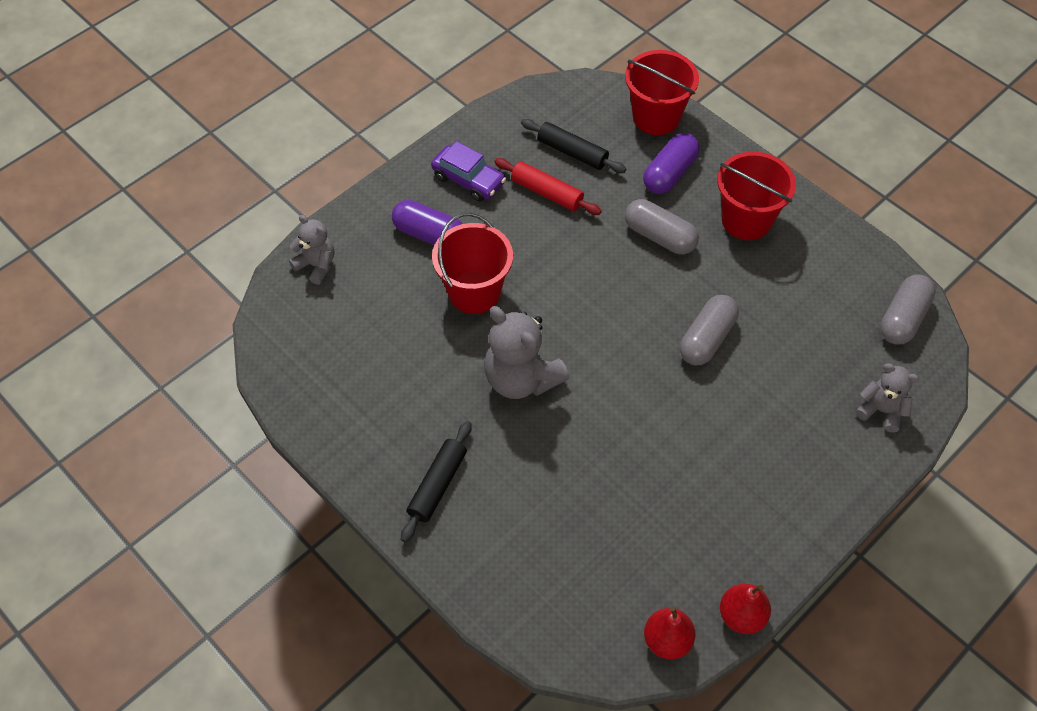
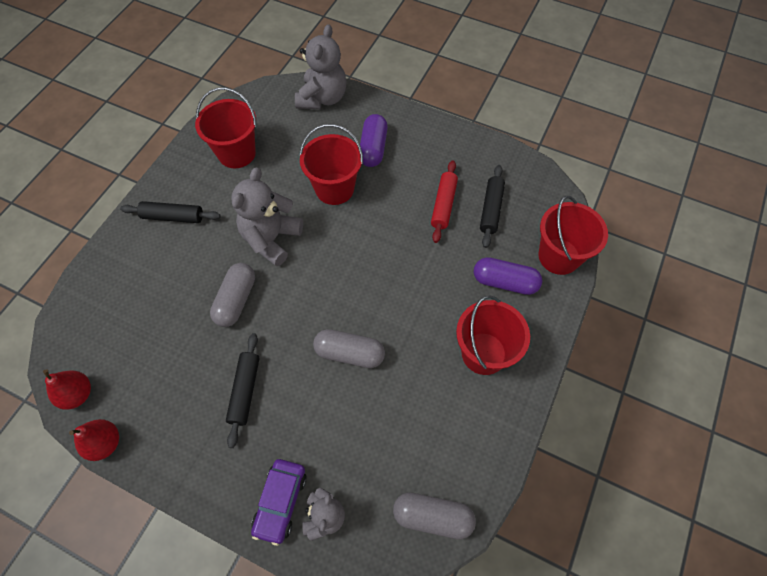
camera: 70 degrees right, 5 degrees up
(316, 265) = (322, 98): grey teddy bear -> grey teddy bear, size x1.70
(363, 387) = (237, 153): none -> red bucket
(468, 180) = (432, 154): purple car -> purple car (280, 502)
(659, 236) = (436, 292): grey capsule -> grey capsule (236, 300)
(720, 453) = (245, 391): none -> black rolling pin

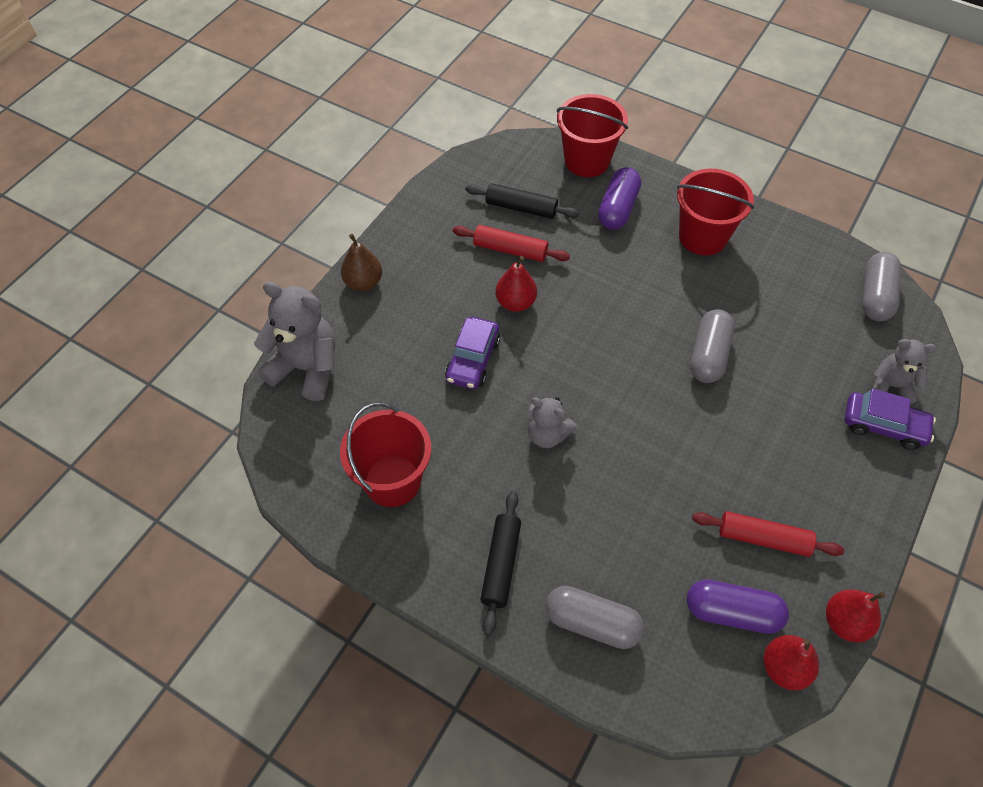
camera: 85 degrees left, 5 degrees down
(178, 387) = (763, 539): none -> red rolling pin
(236, 300) = (640, 475): grey capsule -> grey capsule (592, 623)
(245, 391) = (762, 462): black rolling pin -> none
(271, 239) = (547, 435): grey teddy bear -> grey teddy bear, size x0.59
(334, 189) = (473, 360): red bucket -> purple car
(373, 148) = (411, 313): purple capsule -> purple capsule (732, 612)
(390, 212) = (515, 303): none -> red pear
(398, 118) = (363, 282): none -> brown pear

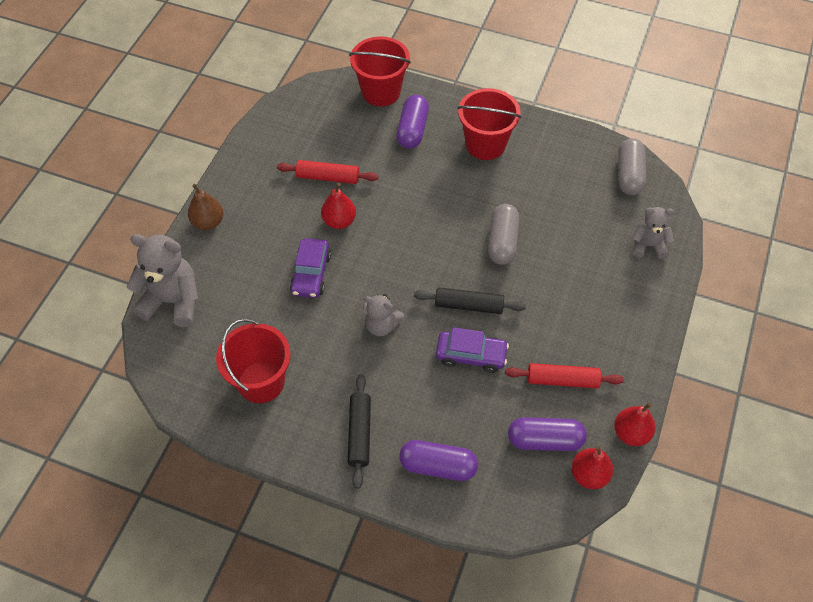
camera: 10 degrees left, 0 degrees up
(521, 208) = (331, 140): black rolling pin -> black rolling pin (469, 305)
(592, 623) = (438, 466): grey capsule -> purple capsule
(883, 426) = (645, 278): purple car -> purple car (471, 355)

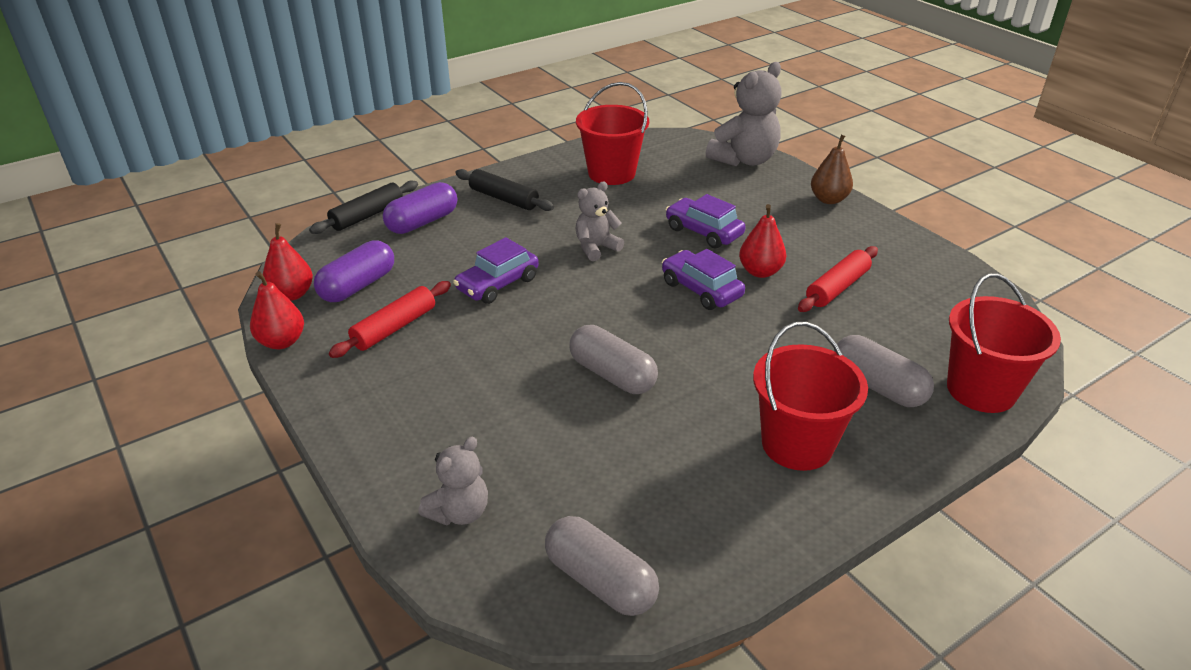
camera: 125 degrees right, 20 degrees down
(385, 241) = (701, 289): none -> purple car
(412, 130) = (877, 386): purple capsule -> grey capsule
(469, 305) = (555, 309): black rolling pin -> black rolling pin (367, 215)

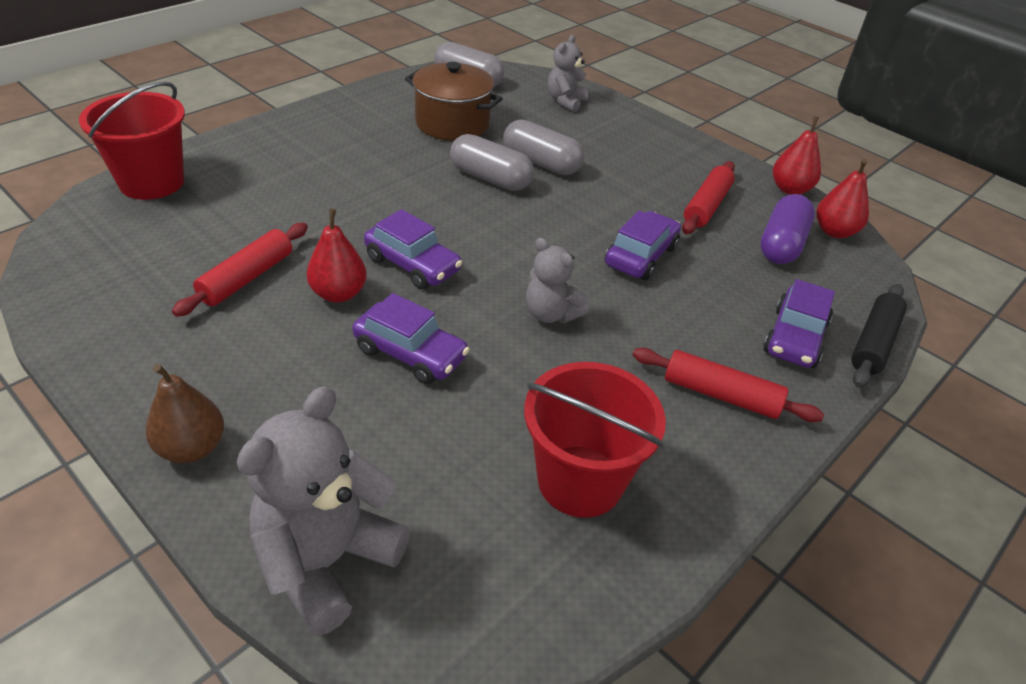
camera: 165 degrees right, 5 degrees up
(422, 222) = (794, 338): purple capsule -> purple car
(503, 199) = (721, 394): black rolling pin -> red rolling pin
(596, 248) = (551, 314): grey teddy bear -> grey teddy bear turned 90 degrees clockwise
(643, 469) = (452, 123): none -> brown pot
(797, 444) = (335, 140): red bucket -> none
(877, 386) = (250, 181): grey capsule -> grey capsule (541, 163)

